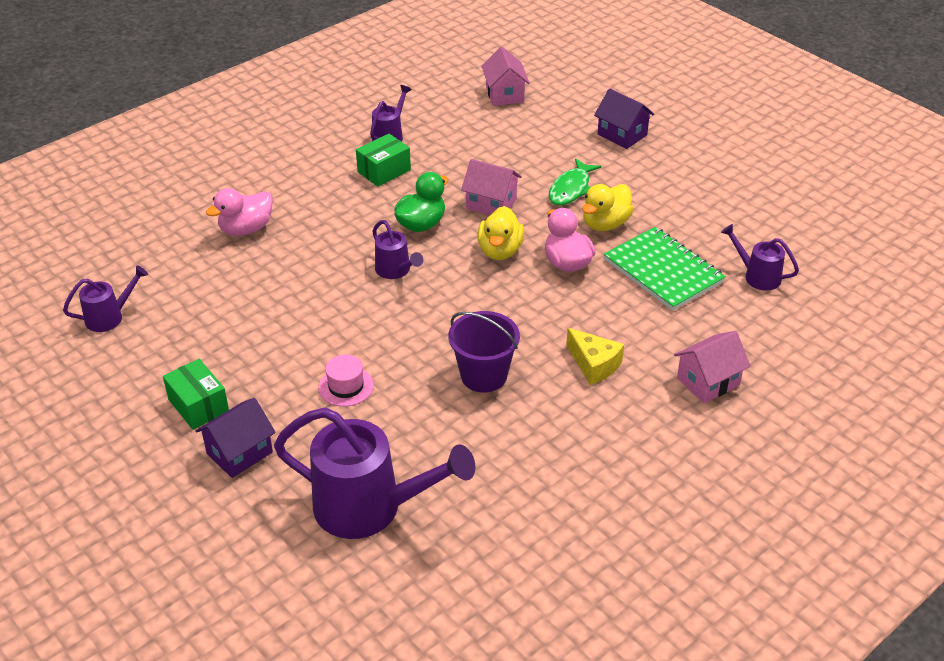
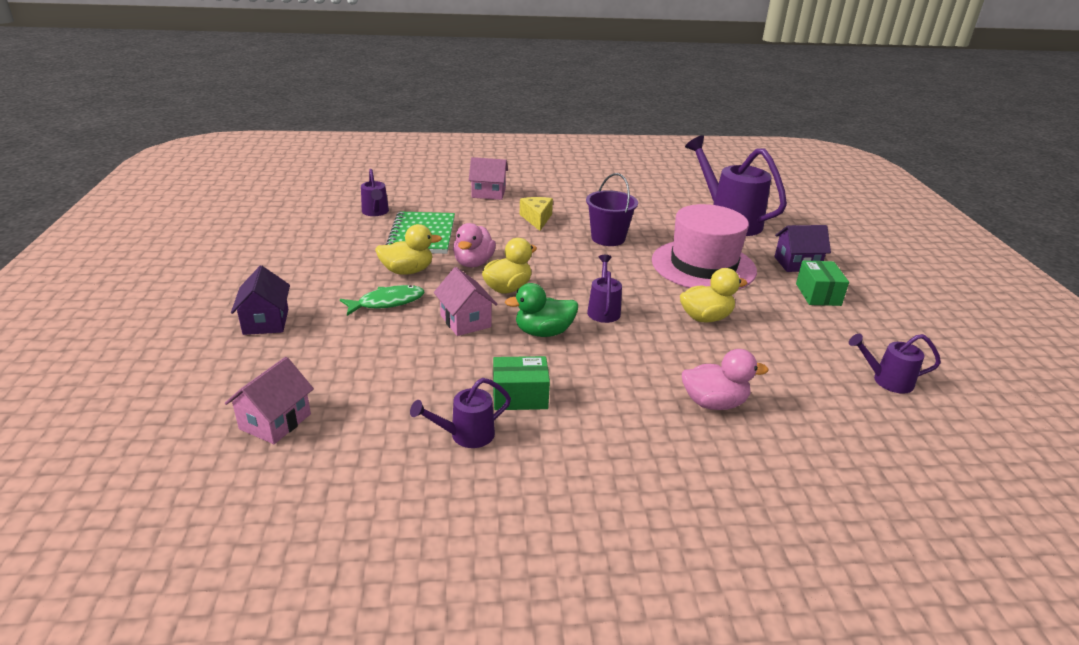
camera: 145 degrees left, 10 degrees down
(299, 309) = (705, 318): none -> yellow duck
(346, 386) = (703, 265): pink hat -> pink hat, size x2.46

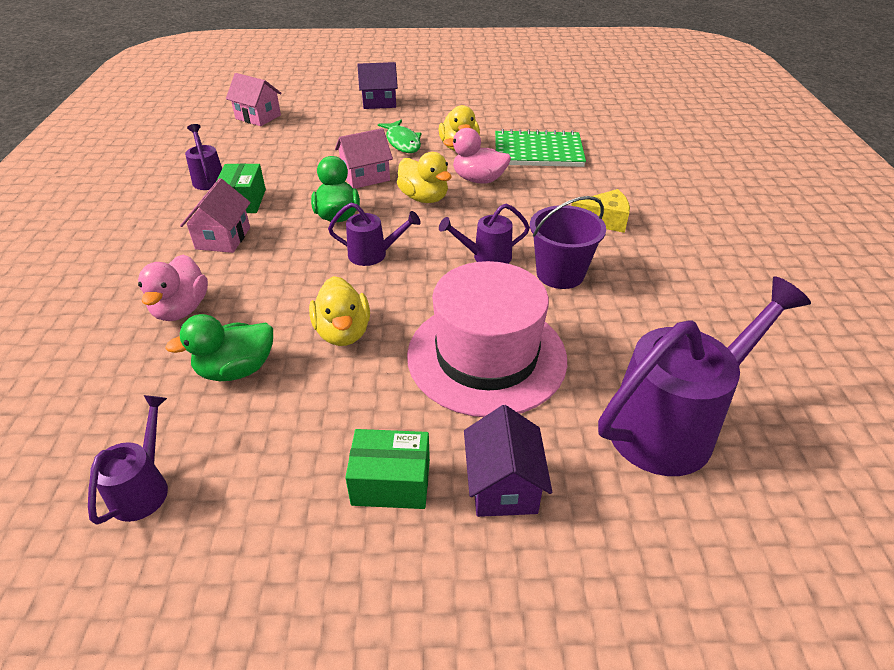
camera: 95 degrees right, 10 degrees up
(375, 212) = (585, 127): purple watering can -> purple watering can (486, 257)
(488, 193) = (671, 188): pink house -> pink house (223, 238)
(767, 360) = (236, 369): none -> green duck

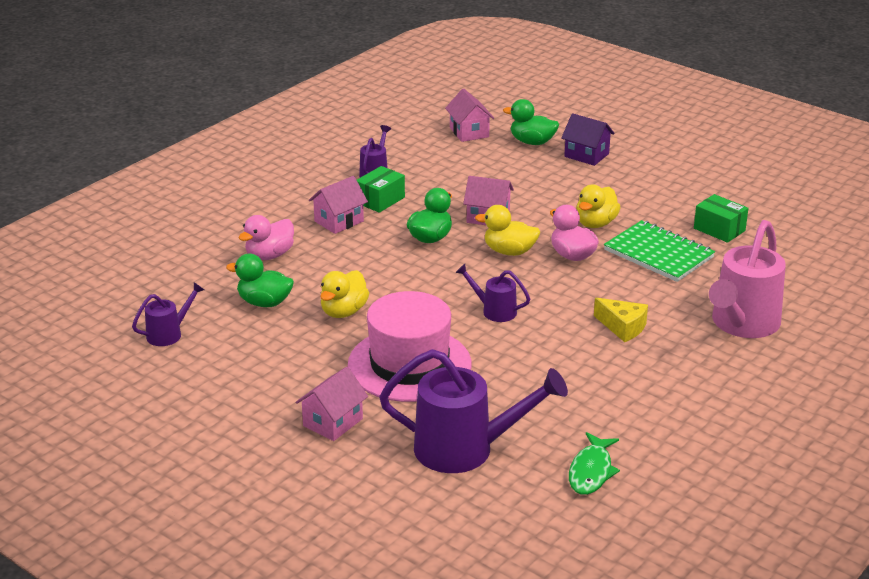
camera: 40 degrees right, 10 degrees down
(323, 107) = (532, 142): none -> green duck
(373, 254) = (421, 275): purple watering can -> none
(391, 482) = (280, 391): green box -> green box (719, 229)
(402, 142) = (555, 200): green fish -> green fish (591, 471)
(424, 198) = (509, 251): yellow duck -> yellow duck turned 105 degrees clockwise
(503, 485) = (333, 422): purple house -> pink house
(560, 274) = (529, 344): purple bucket -> none
(674, 179) = (742, 324): none -> pink watering can

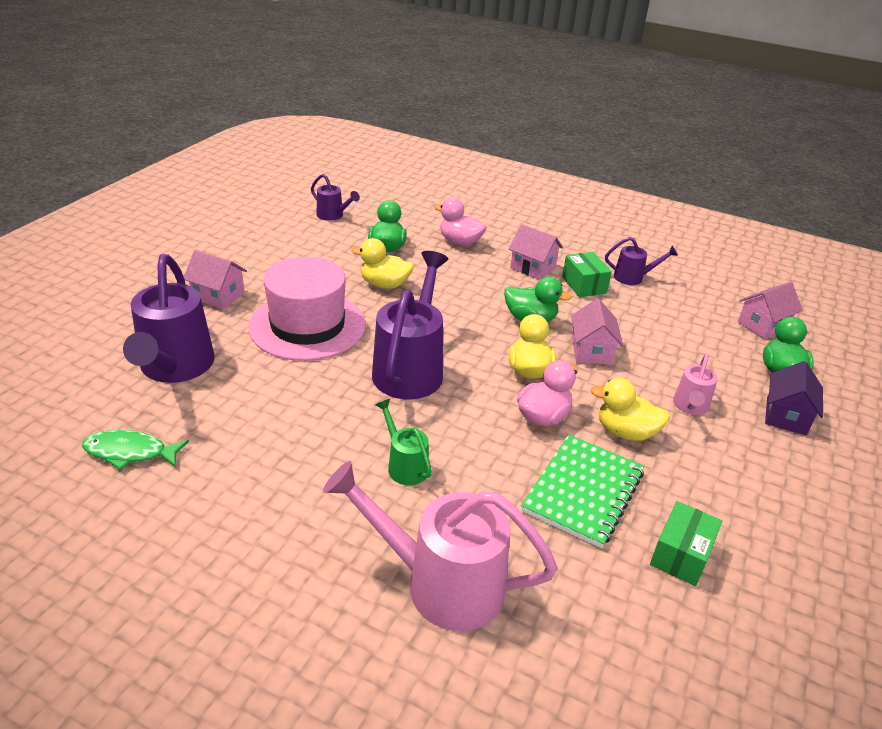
camera: 75 degrees right, 5 degrees up
(380, 200) = (584, 285): green box -> green box turned 45 degrees clockwise
(494, 311) = (411, 368): purple watering can -> purple watering can, size x2.01
(569, 190) = (690, 406): none -> pink watering can
(622, 327) = (404, 465): yellow cheese -> green watering can

